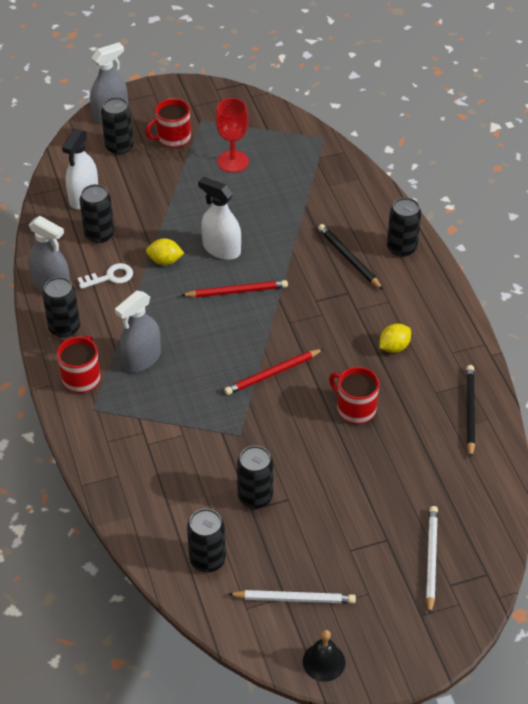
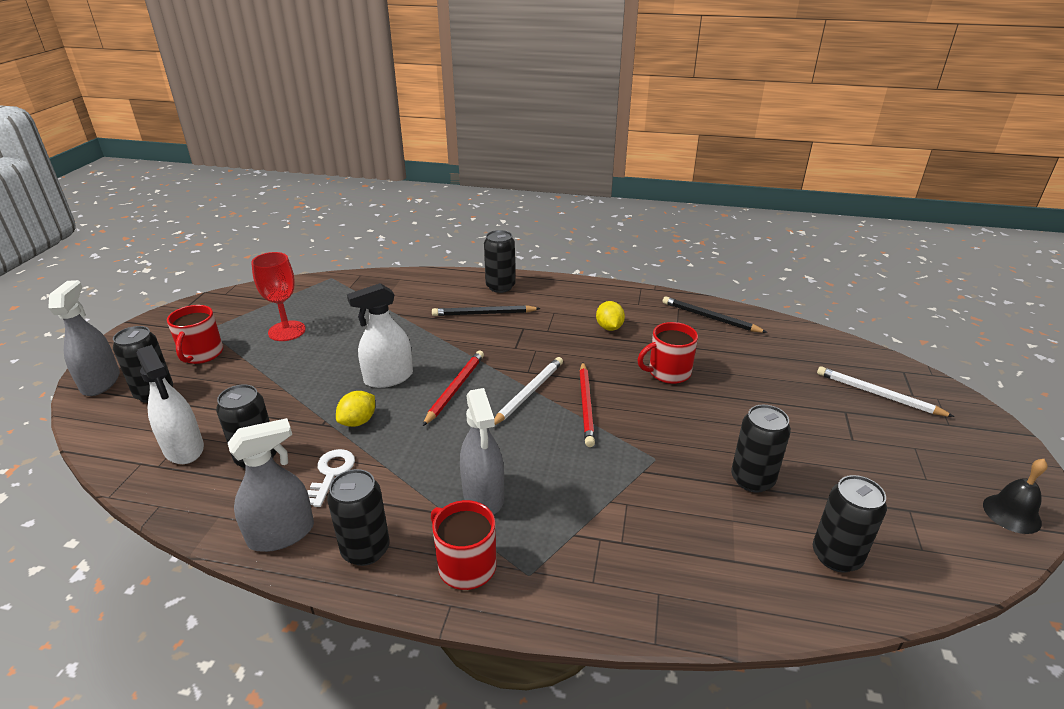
camera: 60 degrees left, 15 degrees down
(294, 599) = (914, 503): white pencil -> white pencil (528, 393)

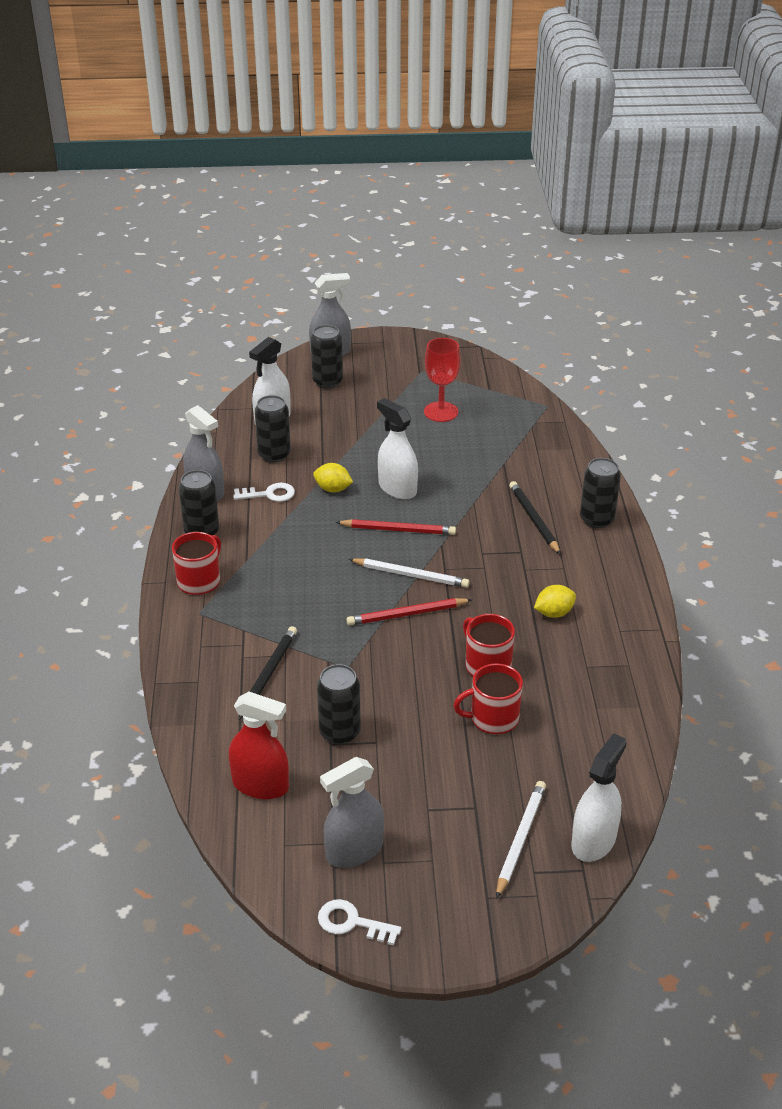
camera: 75 degrees right, 5 degrees up
(201, 354) = (386, 382): red mug -> red mug (493, 718)
(483, 495) = (270, 575): grey spray bottle -> grey spray bottle (354, 851)
(710, 318) = (620, 693): black pencil -> black pencil (268, 674)
(836, 556) = (260, 785): black can -> red spray bottle
(872, 361) = (593, 841): none -> white spray bottle
(1011, 513) = (351, 923): black bell -> white key

